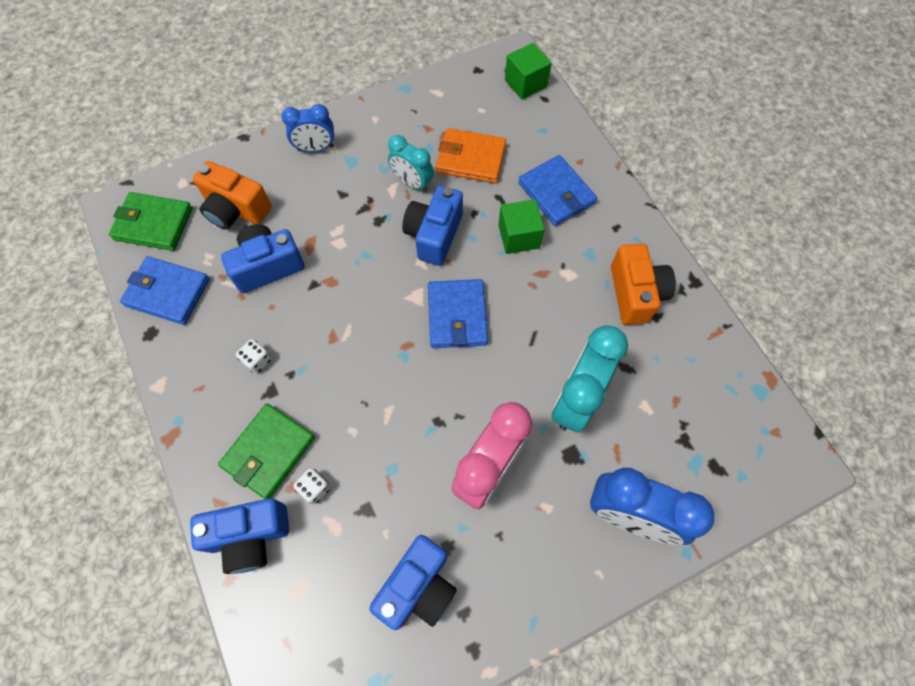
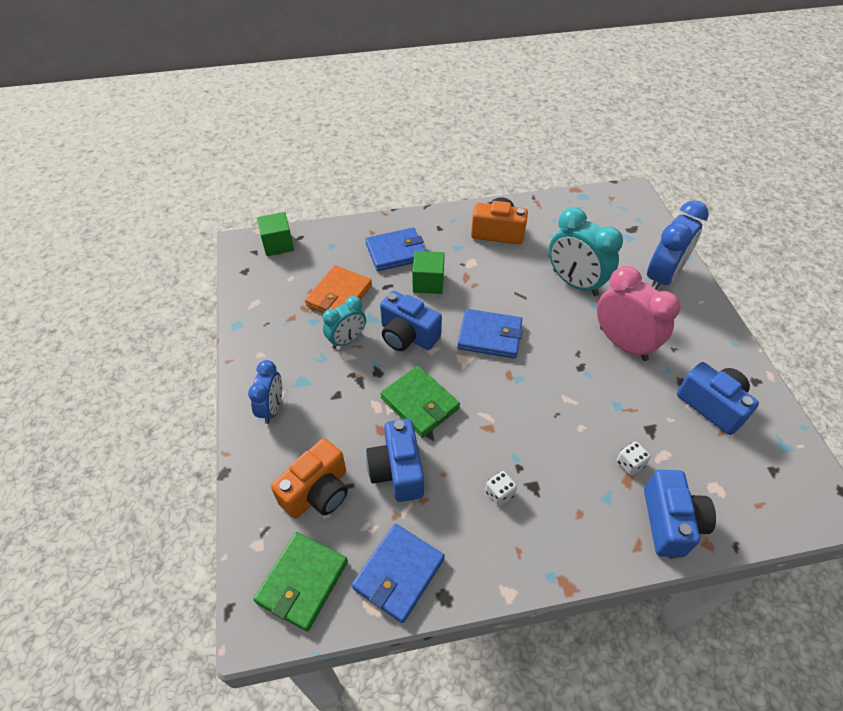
camera: 75 degrees left, 15 degrees down
(269, 452) = (593, 496): green wallet -> green wallet (420, 403)

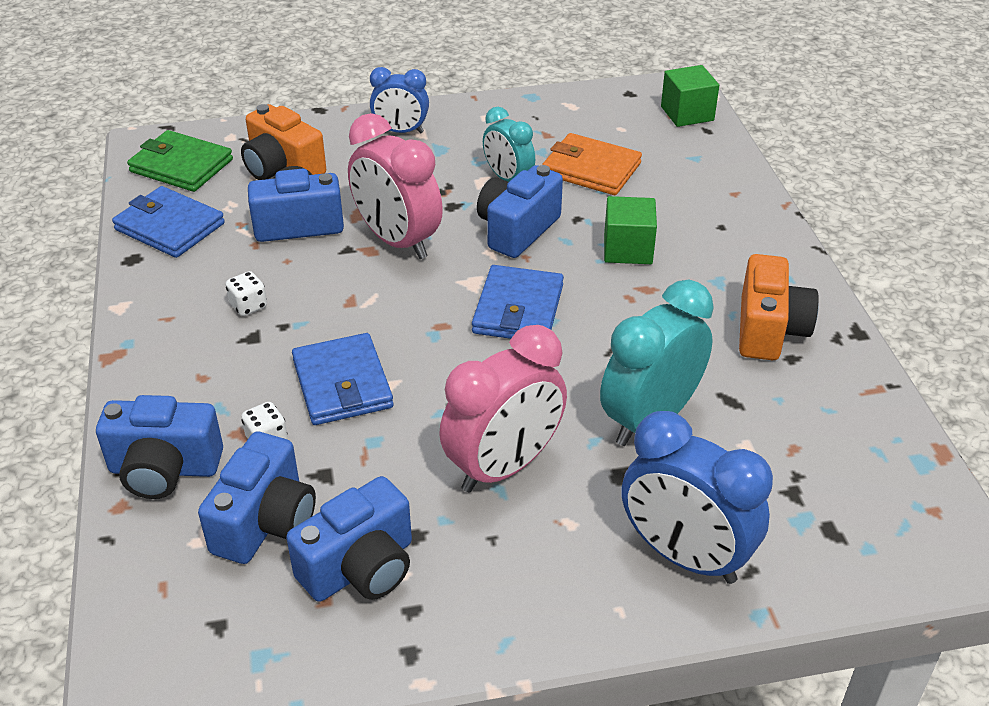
camera: 90 degrees right, 10 degrees down
(396, 252) = (692, 217): blue wallet -> blue wallet (342, 384)
(420, 403) = (397, 241): green wallet -> pink clock
(695, 456) = (265, 522): none -> blue camera

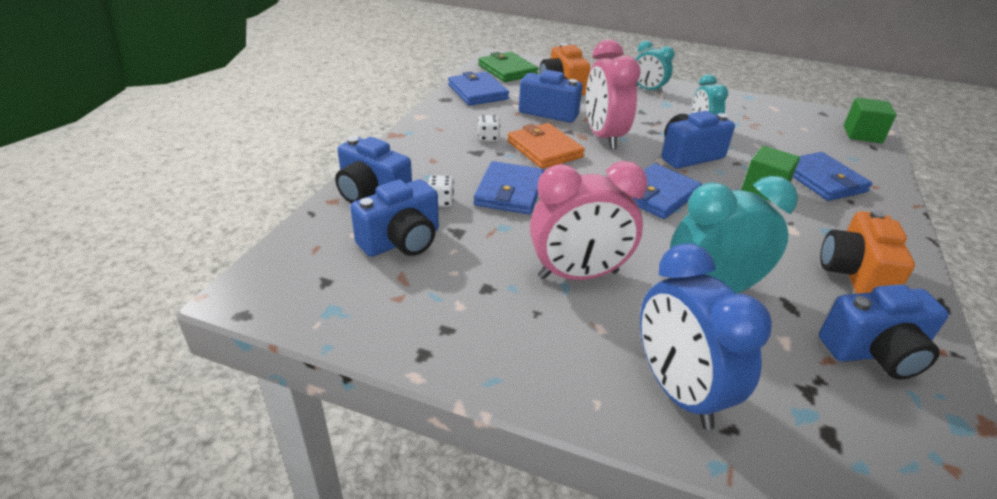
camera: 30 degrees right, 5 degrees down
(360, 568) = (435, 290): blue camera -> blue camera (874, 353)
(401, 131) = (648, 90): blue clock -> turquoise clock
(591, 169) = (766, 141): orange wallet -> orange wallet (544, 149)
(679, 206) = (822, 180): none -> blue wallet
(769, 330) = (854, 274): orange camera -> orange camera turned 150 degrees clockwise

